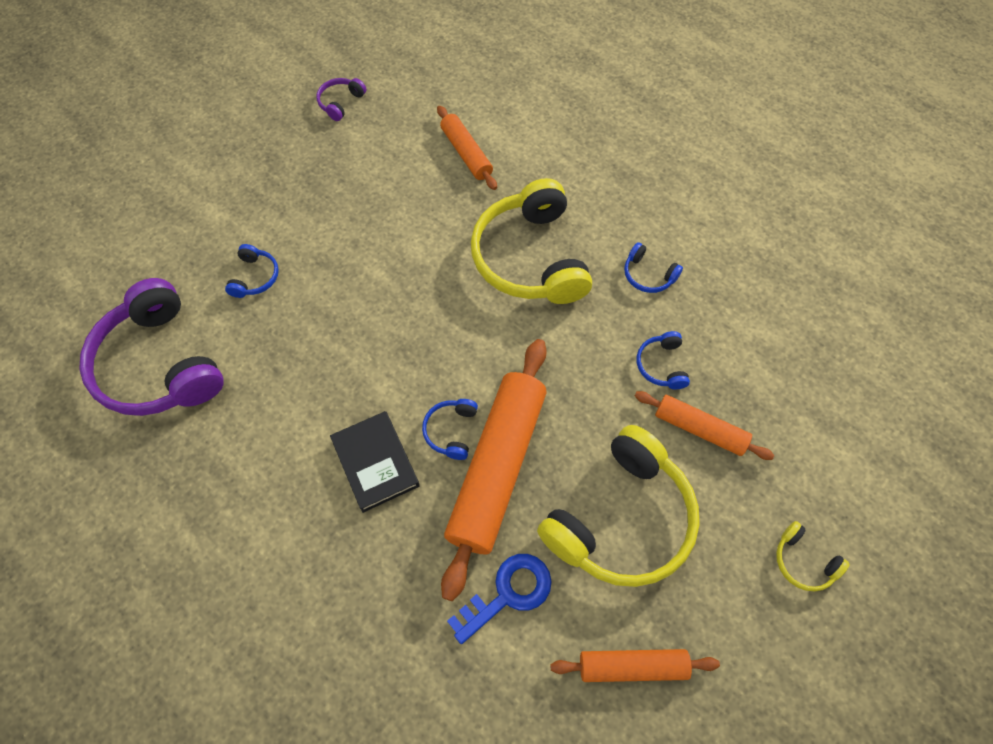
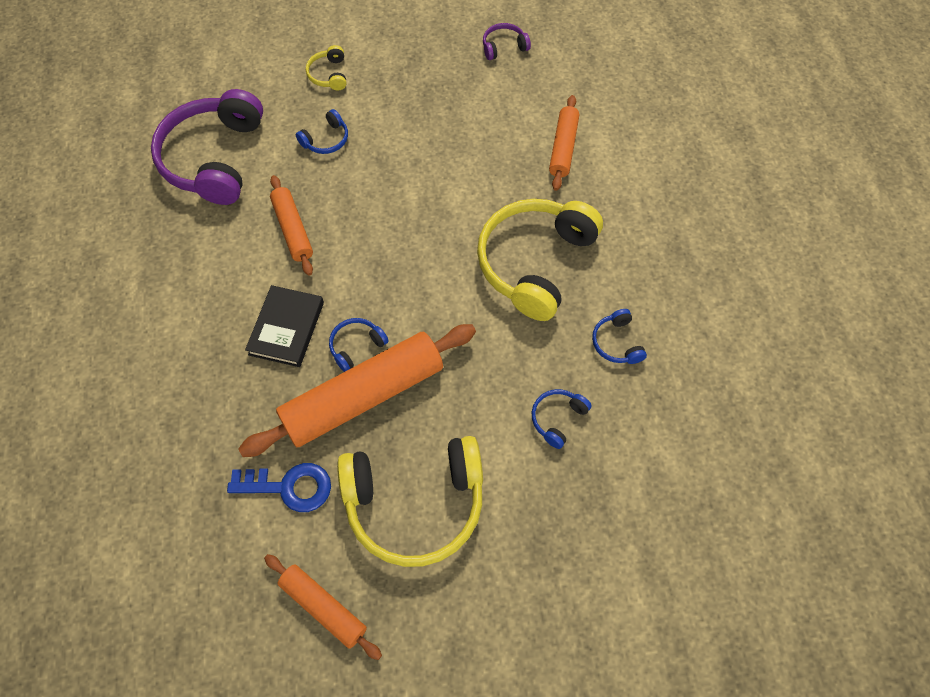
camera: 40 degrees right, 0 degrees up
(700, 429) = (539, 489): orange rolling pin -> orange rolling pin (293, 230)
(803, 562) = (521, 649): yellow headphones -> yellow headphones (329, 74)

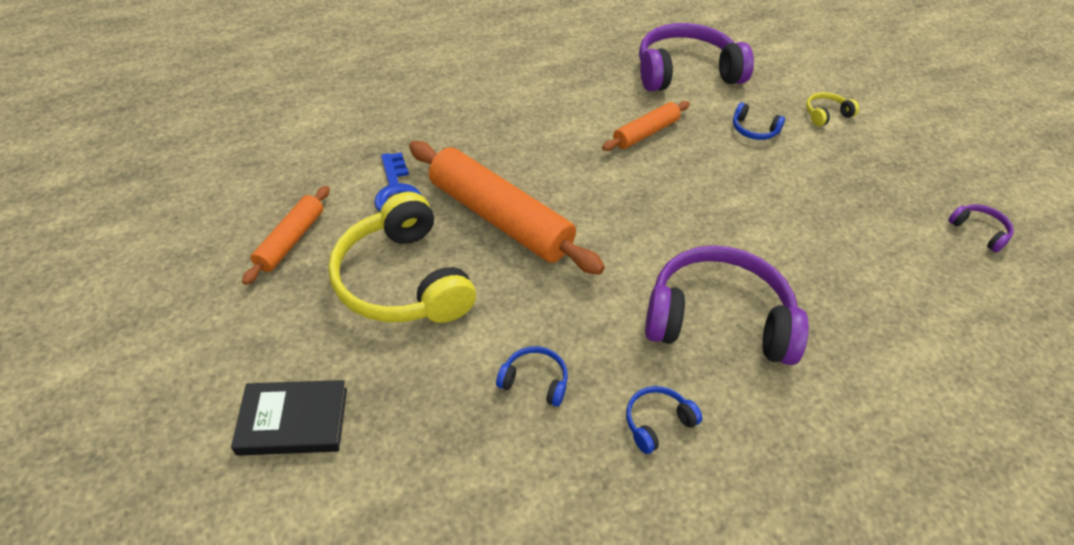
camera: 70 degrees right, 15 degrees down
(286, 328) = (546, 153): black book -> black book (293, 421)
(356, 346) = (549, 201): blue headphones -> none
(534, 262) = (718, 319): yellow headphones -> purple headphones
(563, 148) = (888, 314): orange rolling pin -> none

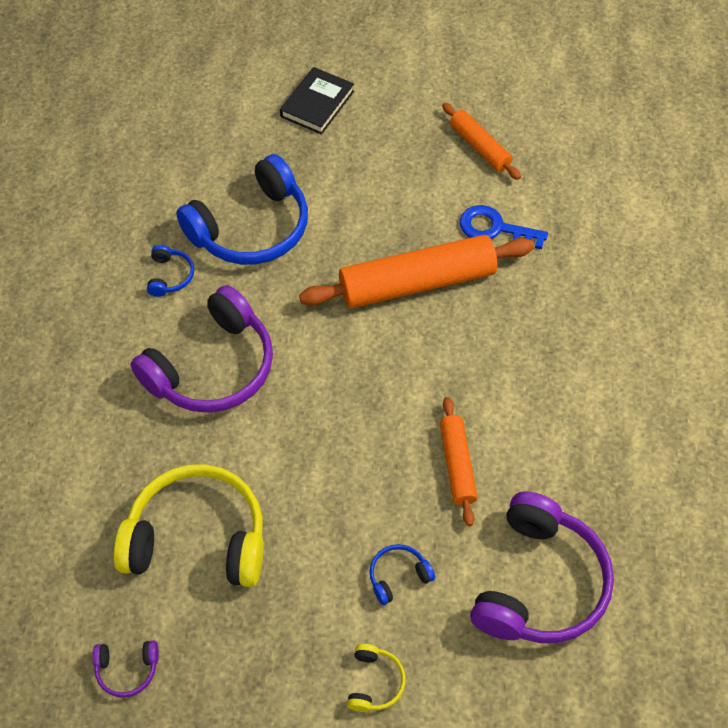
camera: 125 degrees right, 10 degrees up
(402, 280) = (393, 195): yellow headphones -> yellow headphones (198, 537)
(535, 381) = (252, 228): blue headphones -> blue headphones, size x2.35

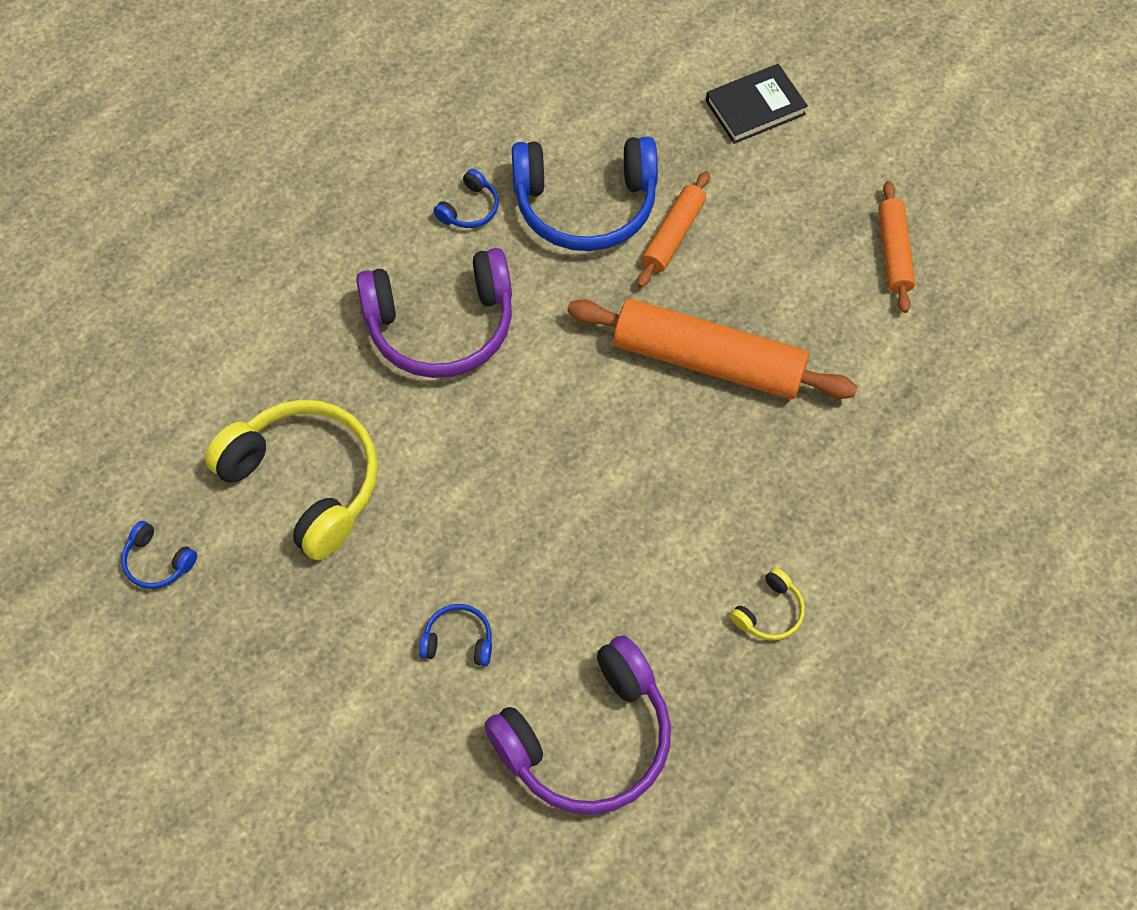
camera: 35 degrees right, 5 degrees up
(127, 670) = (158, 562): purple headphones -> blue headphones
(375, 682) = (360, 723): yellow headphones -> yellow headphones (769, 612)
(457, 464) = (600, 571): orange rolling pin -> orange rolling pin (673, 235)
(495, 228) = (837, 351): blue key -> none

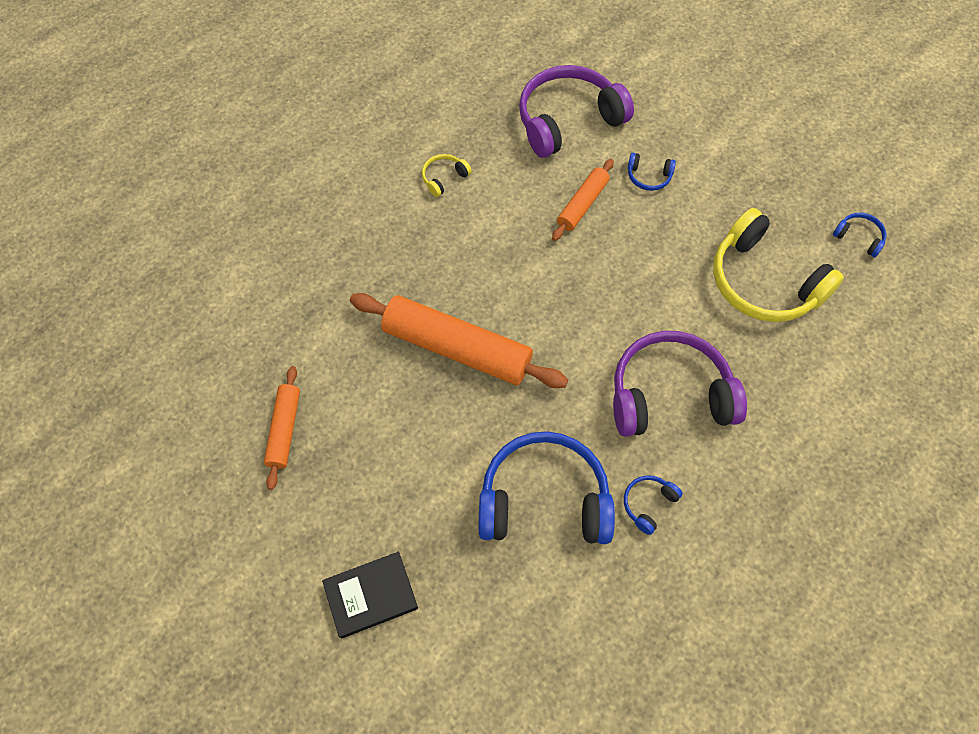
camera: 175 degrees left, 0 degrees up
(673, 235) = (469, 462): orange rolling pin -> orange rolling pin (582, 204)

